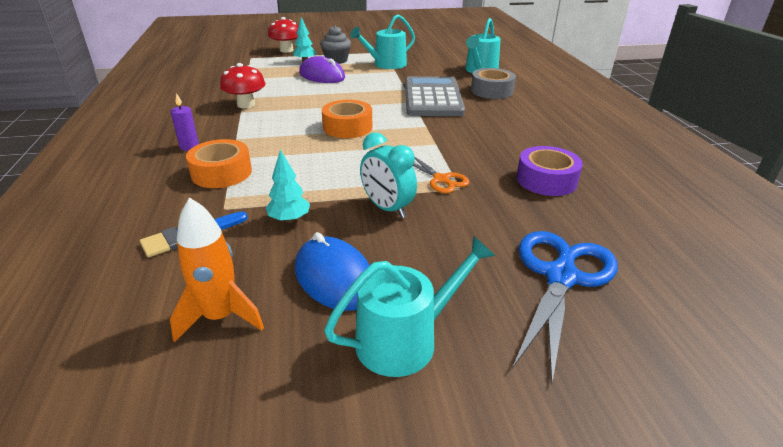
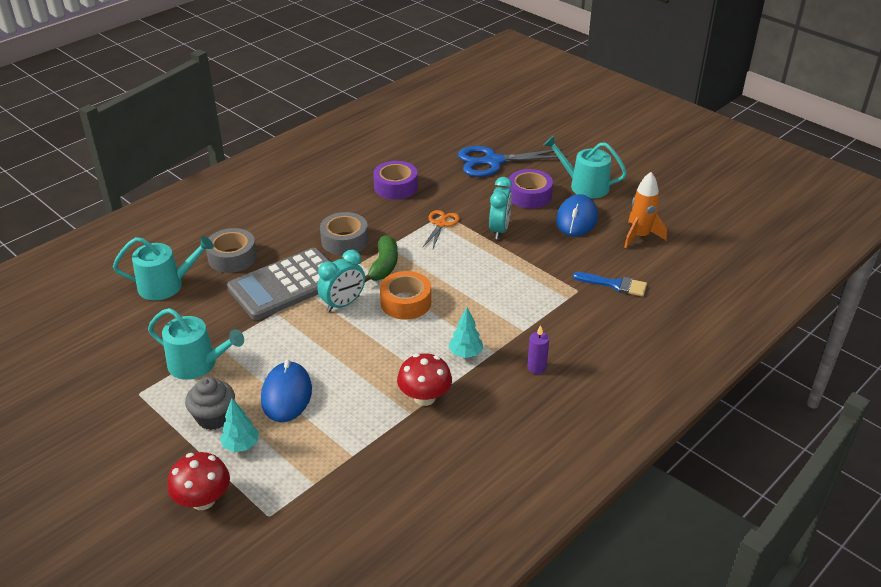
camera: 125 degrees left, 5 degrees up
(221, 173) = (546, 321): orange tape -> none
(289, 219) = (555, 258): turquoise tree -> turquoise tree (465, 354)
(322, 76) = (286, 395): purple mouse -> blue mouse
(381, 108) = (343, 304): none -> turquoise clock
(408, 133) = (384, 266): none -> green banana
(435, 266) = (529, 195): none -> purple tape
(467, 129) = (344, 241): none -> grey tape

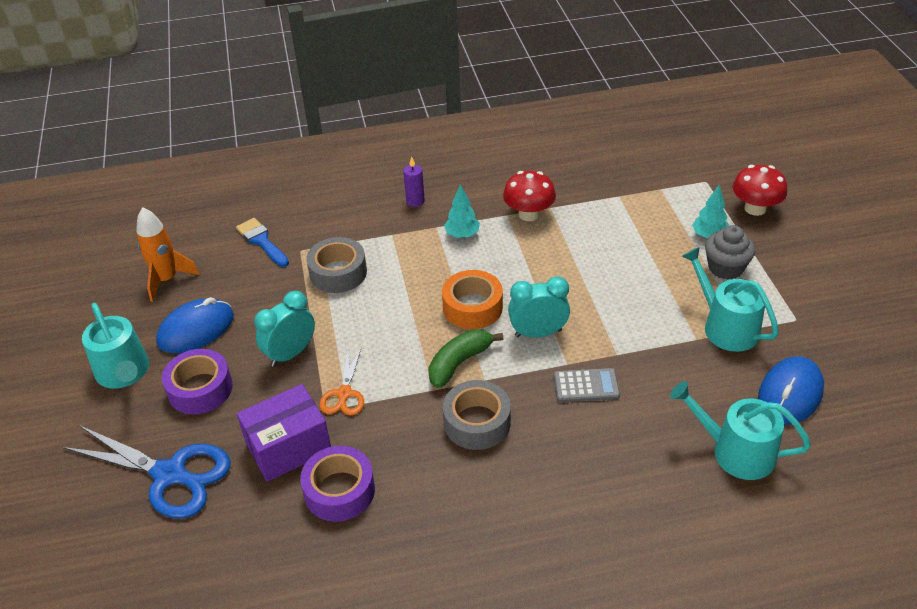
camera: 145 degrees left, 5 degrees up
(232, 257) = (633, 461): grey tape -> grey tape (338, 273)
(286, 285) = (586, 386): grey calculator -> grey calculator, size x0.46
(286, 395) = (649, 262): blue mouse -> blue mouse (790, 394)
(441, 224) = (344, 394): orange scissors -> orange scissors turned 45 degrees counterclockwise
(444, 192) = (288, 447): none -> purple box

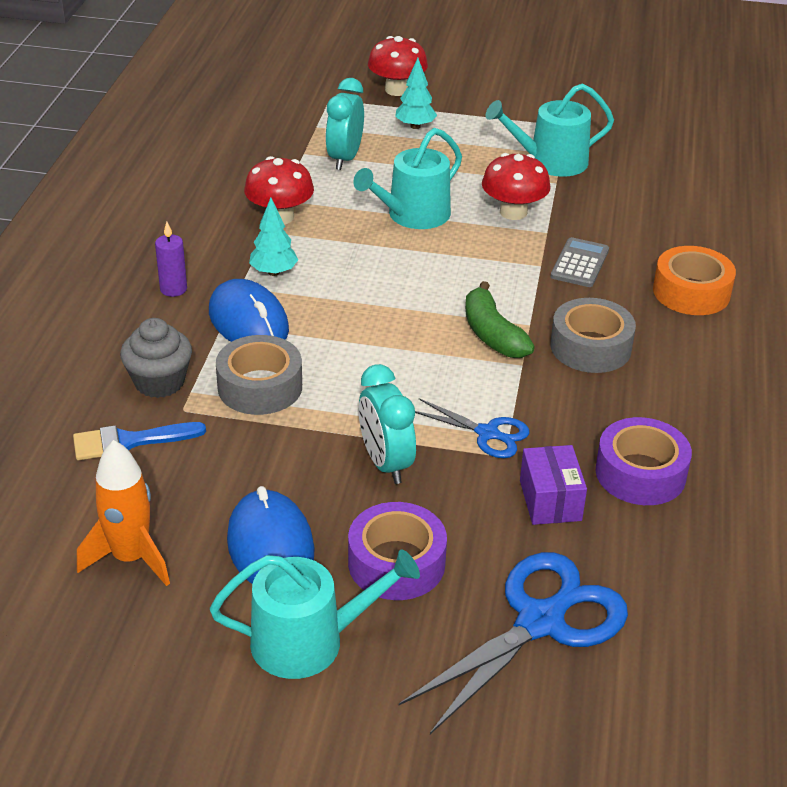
camera: 70 degrees left, 5 degrees down
(288, 447) = (550, 500): purple box -> purple box, size x0.67
(344, 394) = (487, 433): orange scissors -> blue scissors
(472, 307) = (408, 300): orange tape -> orange tape (691, 292)
(538, 333) = (482, 269): turquoise clock -> turquoise clock (345, 158)
(630, 327) = (513, 212): none -> red mushroom
(725, 268) = (469, 134): grey cupcake -> grey cupcake (159, 382)
(735, 452) = (709, 211): turquoise watering can -> turquoise watering can (413, 215)
(790, 394) = (656, 161): blue mouse -> blue mouse (248, 321)

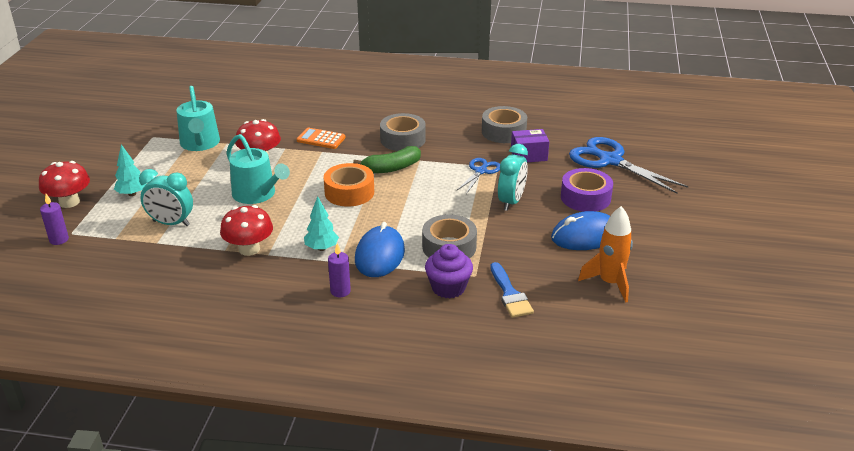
camera: 90 degrees left, 5 degrees down
(159, 382) = (448, 288): grey cupcake -> purple cupcake
(248, 321) = (379, 255): blue mouse -> blue mouse turned 45 degrees counterclockwise
(309, 641) = (646, 221): turquoise watering can -> none
(317, 94) = (59, 240): none -> purple candle
(385, 463) = (511, 202): turquoise clock -> turquoise clock turned 45 degrees counterclockwise
(579, 263) = (321, 139): grey calculator -> orange calculator
(640, 473) = (503, 132): purple tape -> grey tape
(691, 292) = (351, 109): orange tape -> orange tape (349, 192)

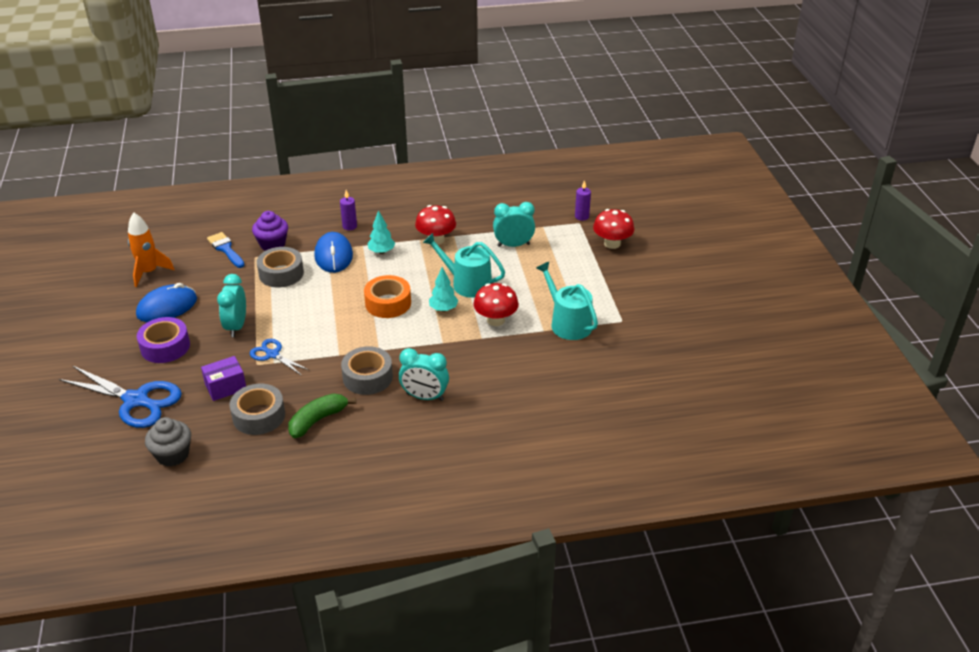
camera: 160 degrees right, 5 degrees up
(132, 194) = (571, 261): turquoise tree -> turquoise tree (443, 309)
(321, 139) = (453, 357): orange calculator -> none
(364, 119) = (424, 397): none -> turquoise clock
(392, 168) = (362, 338): green banana -> green banana (318, 420)
(481, 171) = (272, 354): blue scissors -> blue scissors turned 120 degrees clockwise
(576, 122) = (172, 455): none -> grey cupcake

